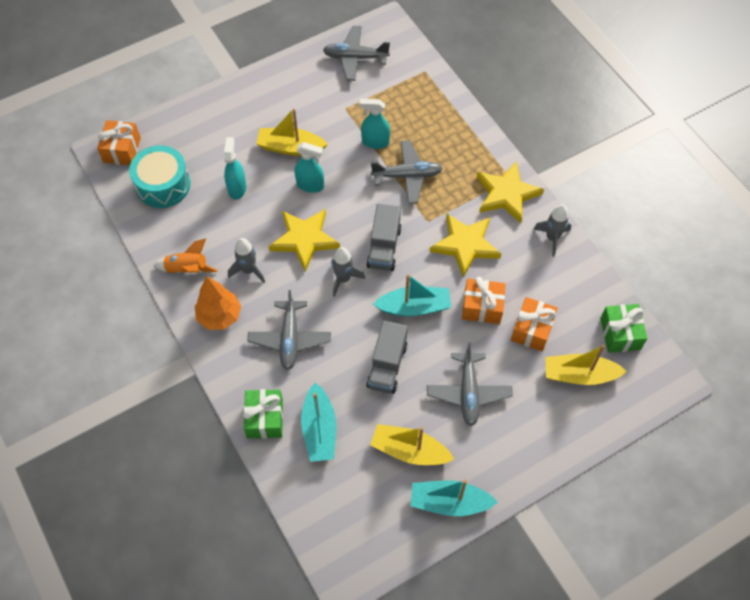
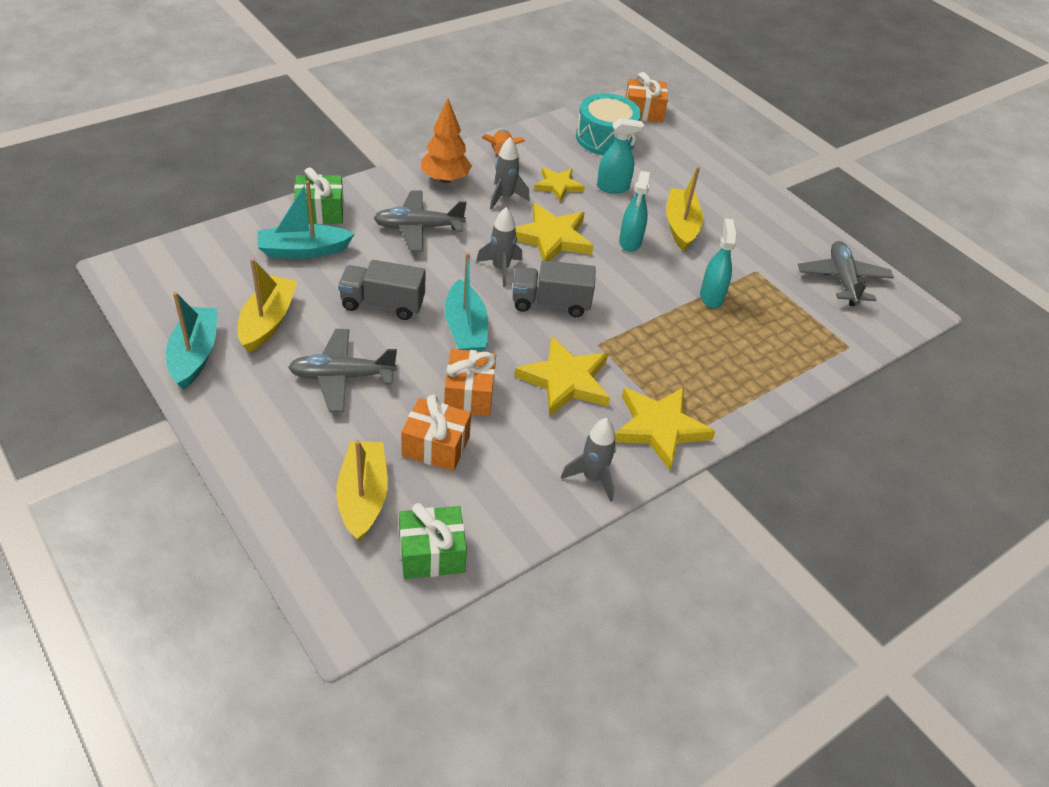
camera: 80 degrees right, 15 degrees down
(233, 228) = (558, 186): none -> yellow star
(407, 176) = (665, 326): grey plane -> none

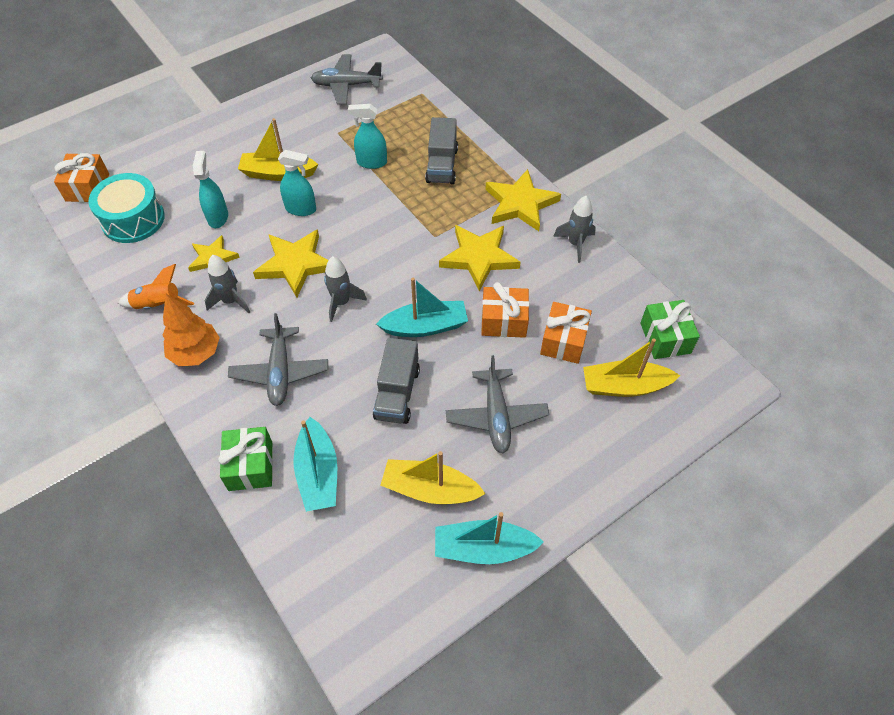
camera: 85 degrees left, 10 degrees up
(550, 303) = (387, 266): grey truck -> grey truck (442, 165)

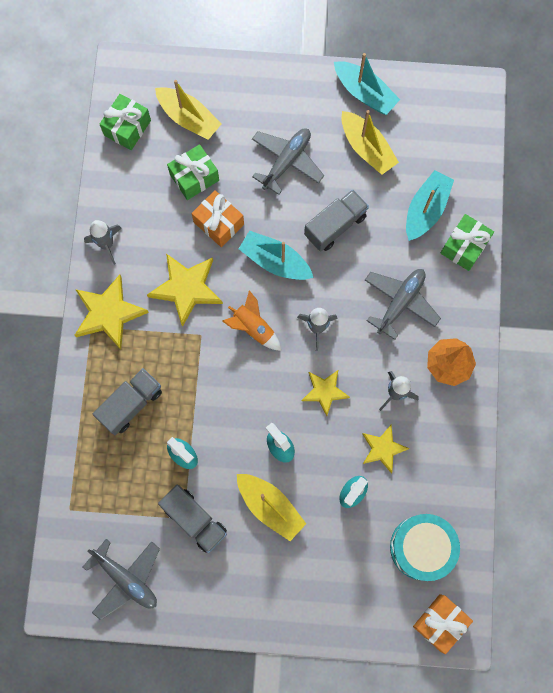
camera: 140 degrees left, 20 degrees up
(158, 305) = (450, 432): orange rocket -> orange rocket (253, 327)
(295, 264) = (324, 391): yellow star -> yellow star, size x0.63
(328, 136) = (194, 520): none -> grey truck
(563, 341) = (194, 177): orange gift -> green gift

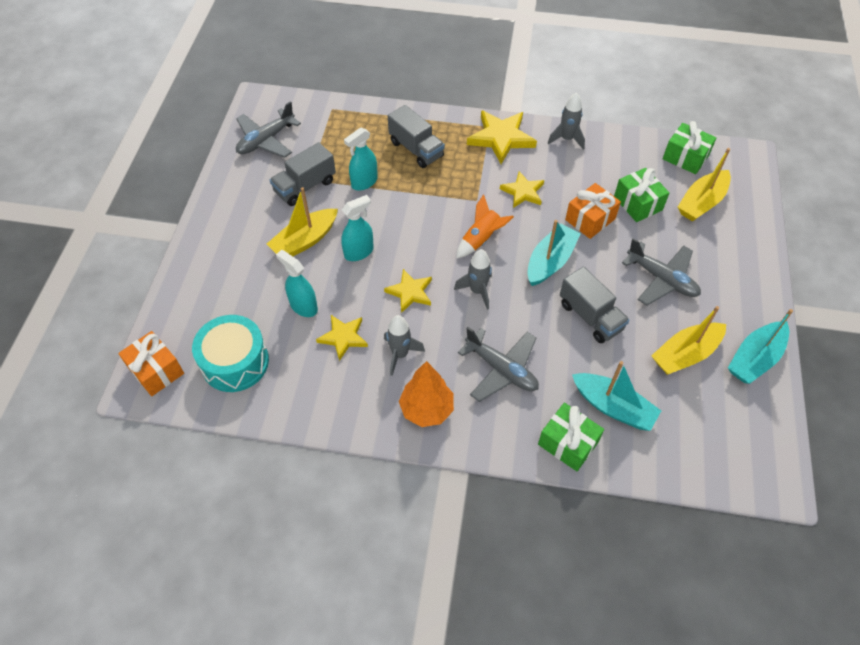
camera: 95 degrees right, 20 degrees down
(186, 288) = (523, 192): yellow star -> yellow star, size x0.63

